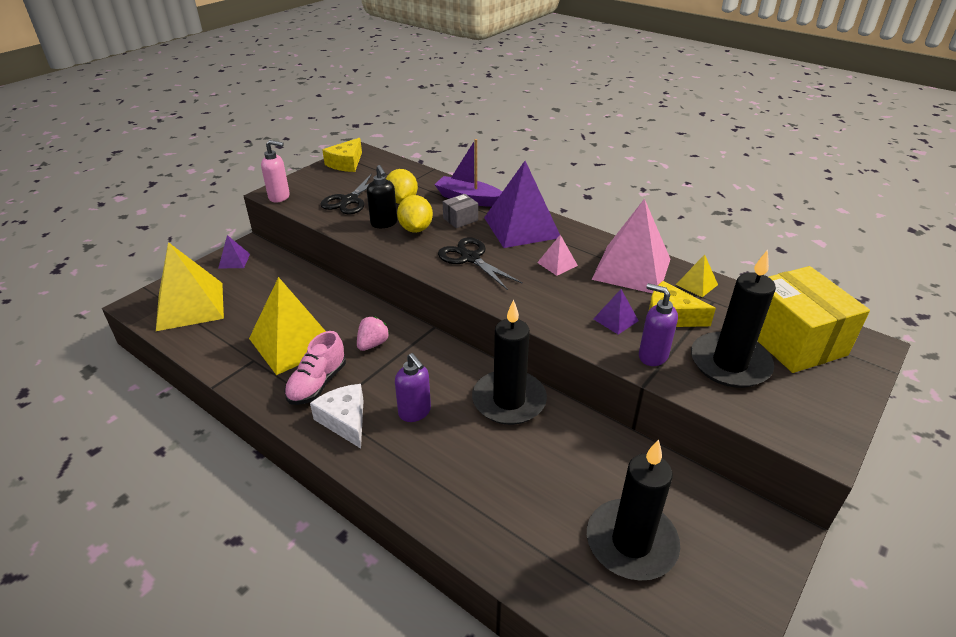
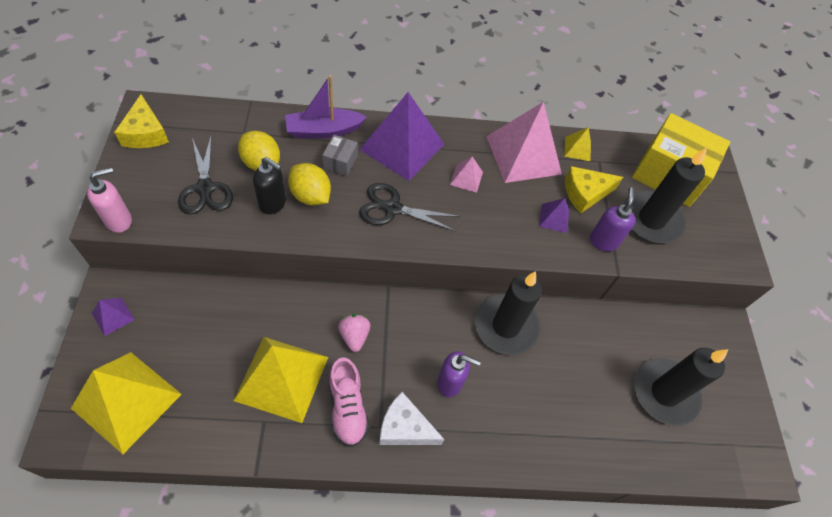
camera: 45 degrees left, 20 degrees up
(652, 356) = (603, 241): purple soap dispenser -> purple soap dispenser turned 105 degrees clockwise

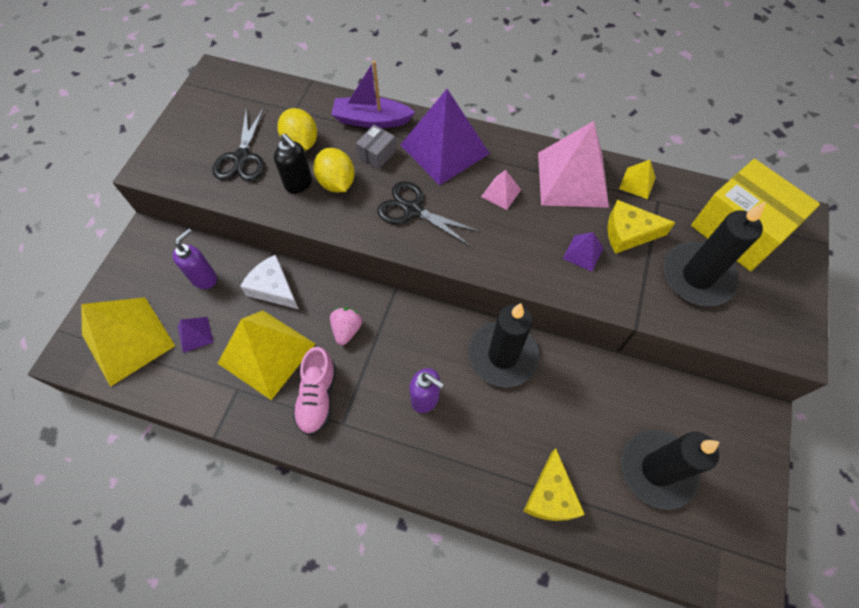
camera: 25 degrees right, 5 degrees up
(113, 316) = (140, 261): purple pyramid -> purple pyramid (195, 334)
(119, 220) = (158, 174): pink soap dispenser -> none
(145, 133) = (207, 97): yellow cheese -> yellow cheese (550, 495)
(404, 428) = (366, 431): white cheese -> white cheese (273, 288)
(603, 241) = (631, 289): purple soap dispenser -> purple soap dispenser (204, 278)

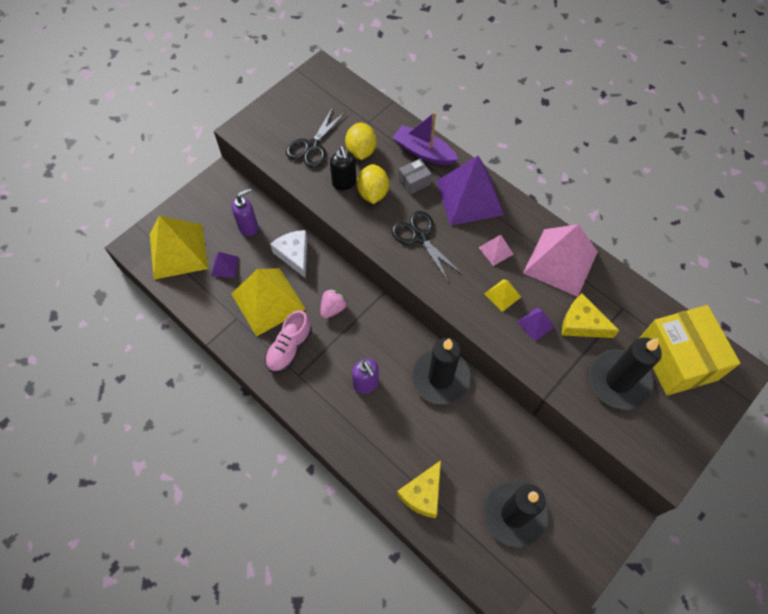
camera: 25 degrees right, 0 degrees up
(637, 183) = (613, 286): yellow pyramid -> yellow pyramid (502, 295)

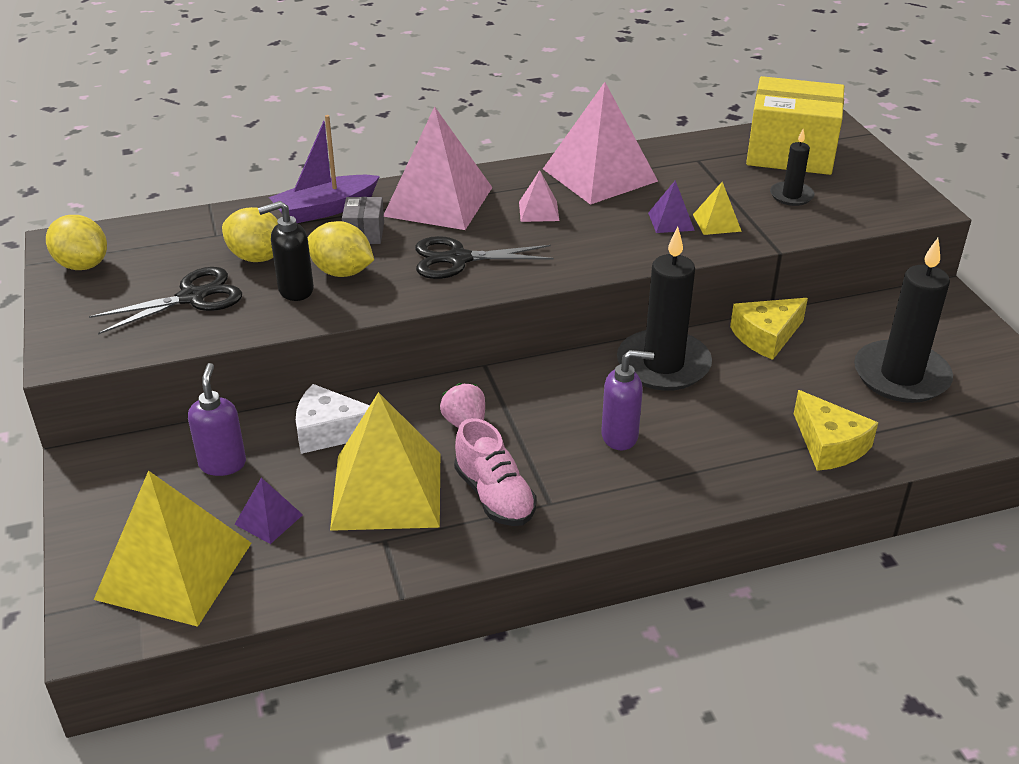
camera: 60 degrees left, 25 degrees down
(309, 89) = (82, 265): none -> yellow lemon
(312, 146) = (192, 297): black scissors -> black scissors turned 90 degrees counterclockwise
(344, 183) = (295, 290): black soap dispenser -> black soap dispenser turned 150 degrees clockwise
(469, 197) = (438, 201): purple pyramid -> pink pyramid
(502, 295) = (609, 229): yellow pyramid -> yellow pyramid (717, 223)
(582, 323) = (697, 191): yellow cheese -> yellow cheese (766, 336)
(619, 381) = (791, 196): black candle -> black candle, size x0.51

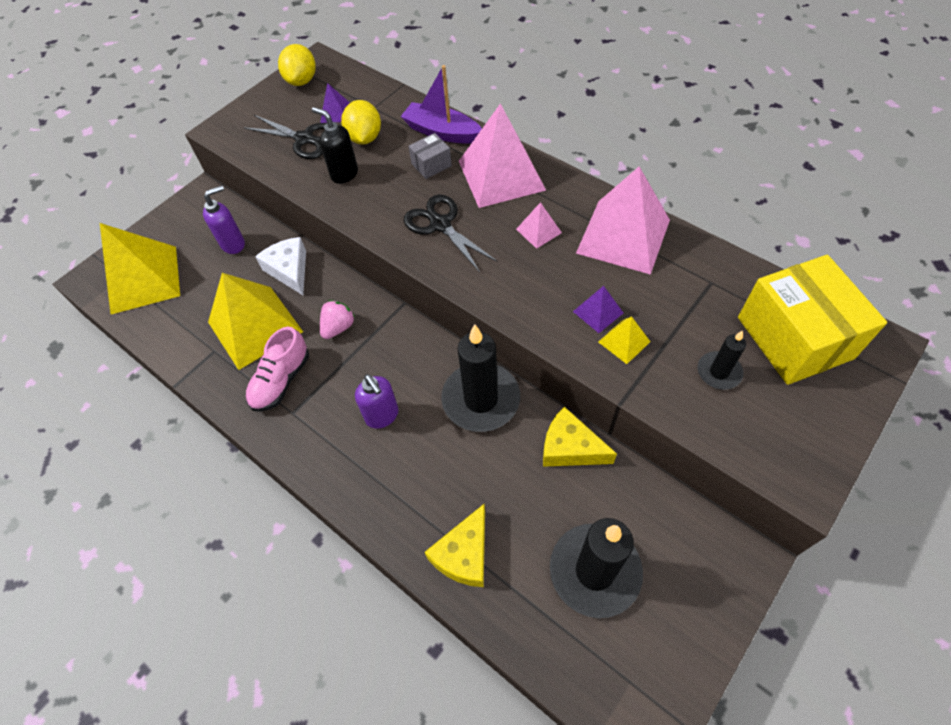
camera: 60 degrees right, 20 degrees up
(269, 519) = (201, 291): purple pyramid -> purple pyramid (335, 113)
(342, 272) = (380, 181): yellow lemon -> none

